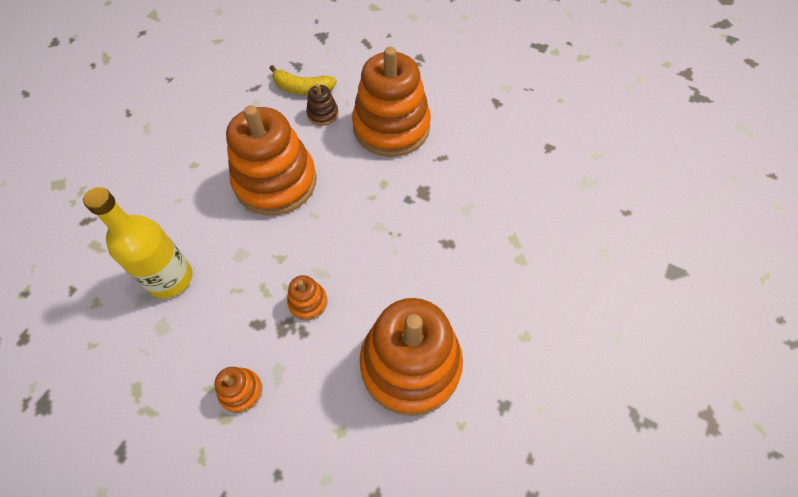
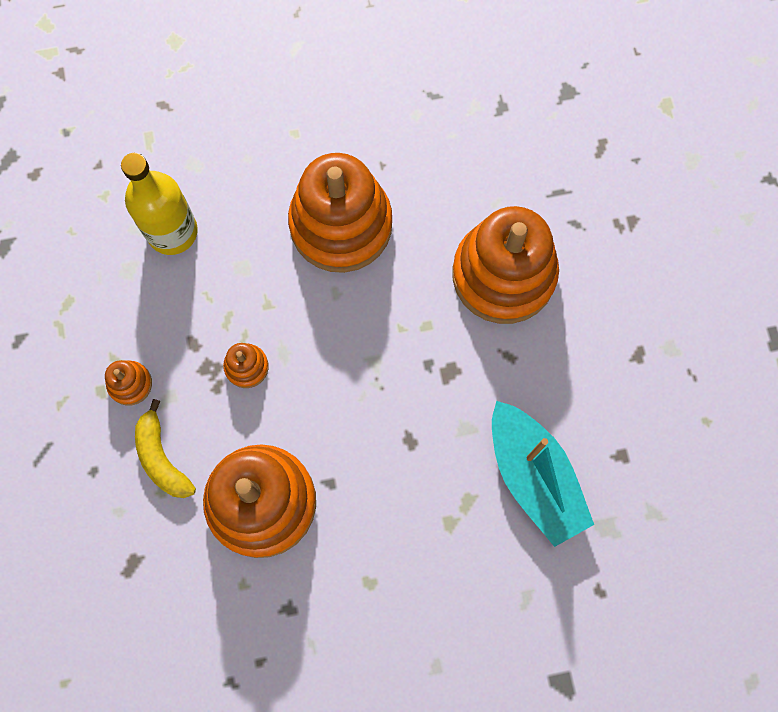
camera: 50 degrees right, 15 degrees up
(302, 89) = (474, 142): yellow banana -> yellow banana (162, 458)
(323, 114) = (460, 193): brown stacking toy -> none
(527, 196) = (534, 477): none -> turquoise boat

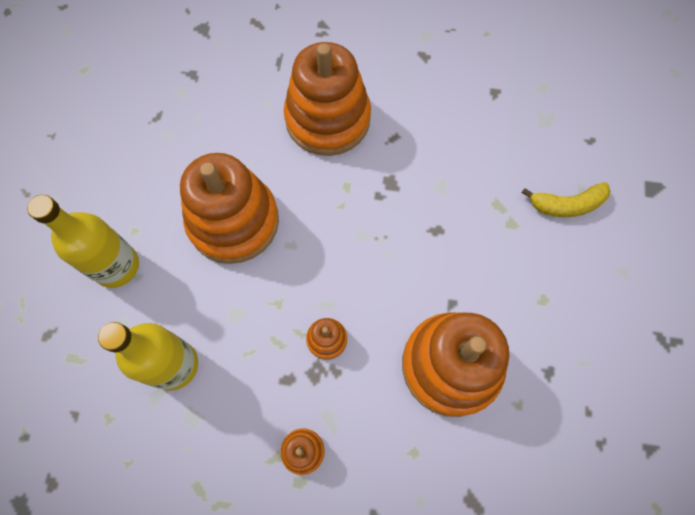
camera: 70 degrees left, 5 degrees down
(162, 458) = (383, 442): yellow banana -> yellow banana (566, 205)
(251, 134) = (116, 266): none -> yellow bottle
(534, 477) = (493, 153): turquoise boat -> none

